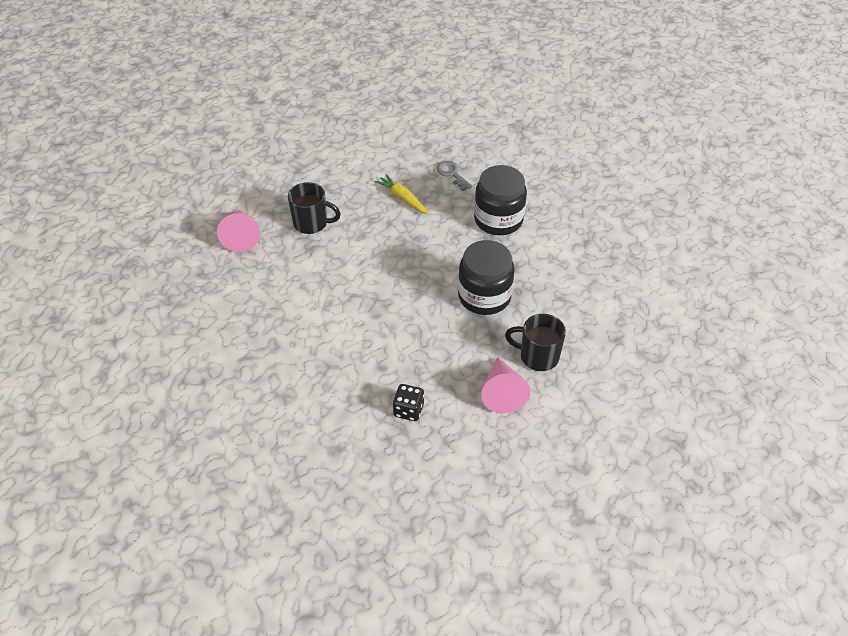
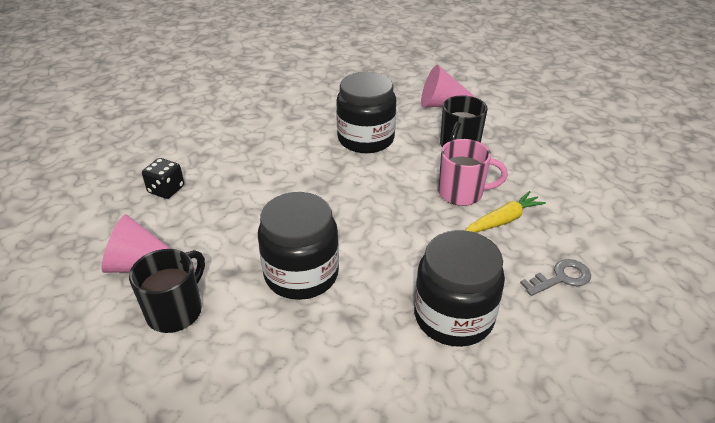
camera: 100 degrees right, 10 degrees down
(307, 283) = (366, 139): none -> black jar
(375, 219) = (462, 193): none -> pink mug

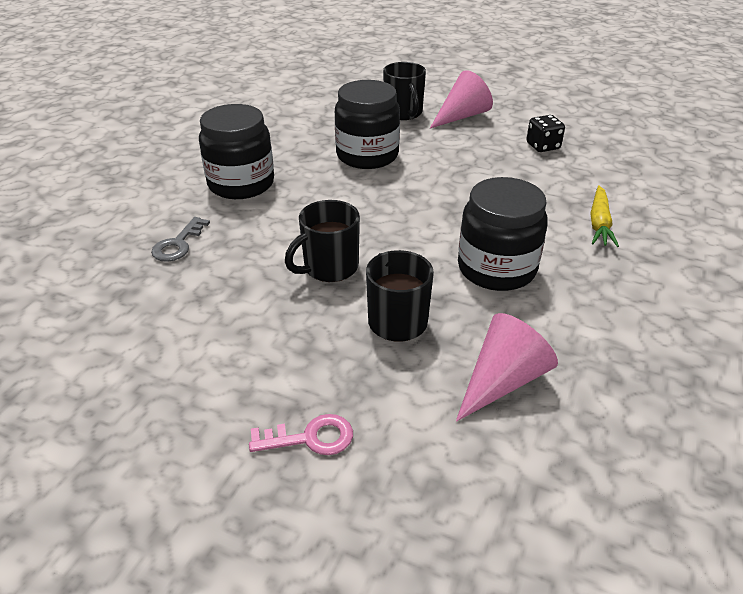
camera: 135 degrees right, 0 degrees up
(462, 193) = (329, 268): pink mug -> black mug
(503, 220) = (265, 263): yellow carrot -> yellow carrot (599, 223)
(554, 129) = (310, 438): none -> pink key

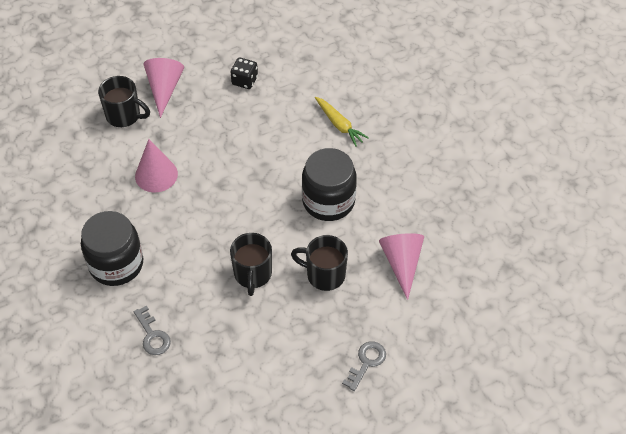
camera: 50 degrees left, 15 degrees up
(310, 438) = (366, 362): pink key -> grey key
(367, 155) = (156, 175): black jar -> pink cone

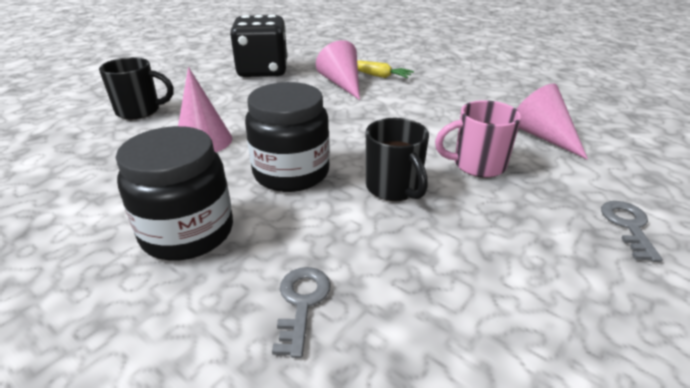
camera: 25 degrees left, 20 degrees down
(153, 335) = (302, 302): grey key -> grey key turned 120 degrees counterclockwise
(164, 89) = (180, 88): pink cone -> pink cone (342, 84)
(244, 81) = (263, 70): black dice -> black dice, size x2.14
(324, 274) = (477, 165): black mug -> pink mug
(328, 201) = (417, 115): black jar -> black jar (291, 173)

